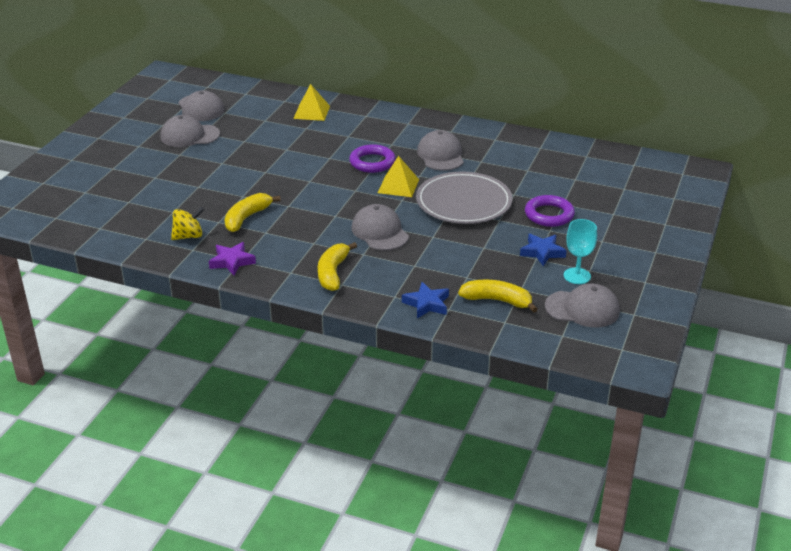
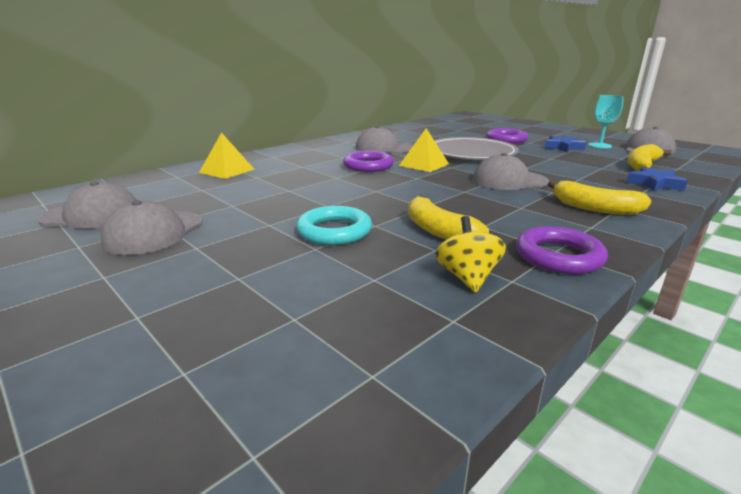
camera: 65 degrees left, 10 degrees down
(224, 185) = (334, 231): none -> turquoise ring
(232, 261) = (558, 256): purple star -> purple ring

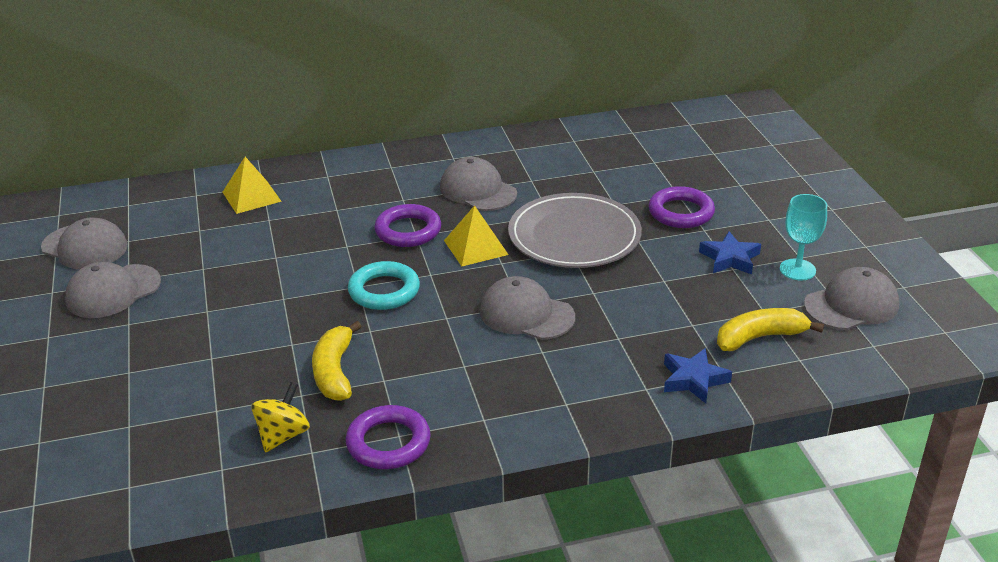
camera: 30 degrees right, 10 degrees up
(334, 231) = (248, 340): turquoise ring -> turquoise ring (384, 291)
(594, 208) = (537, 394): yellow banana -> none

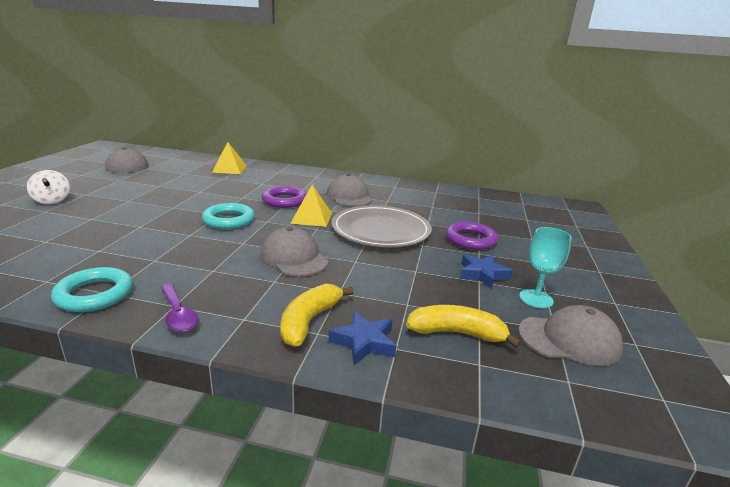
camera: 25 degrees right, 10 degrees down
(104, 352) = (52, 200): none -> white spinning top
(113, 291) = (104, 182): grey cap -> none
(283, 435) = (49, 266): yellow spinning top -> none
(334, 372) = (136, 246): yellow banana -> yellow banana (309, 321)
(388, 443) = (94, 294): purple ring -> turquoise ring
(501, 426) = (178, 315): none -> purple spoon

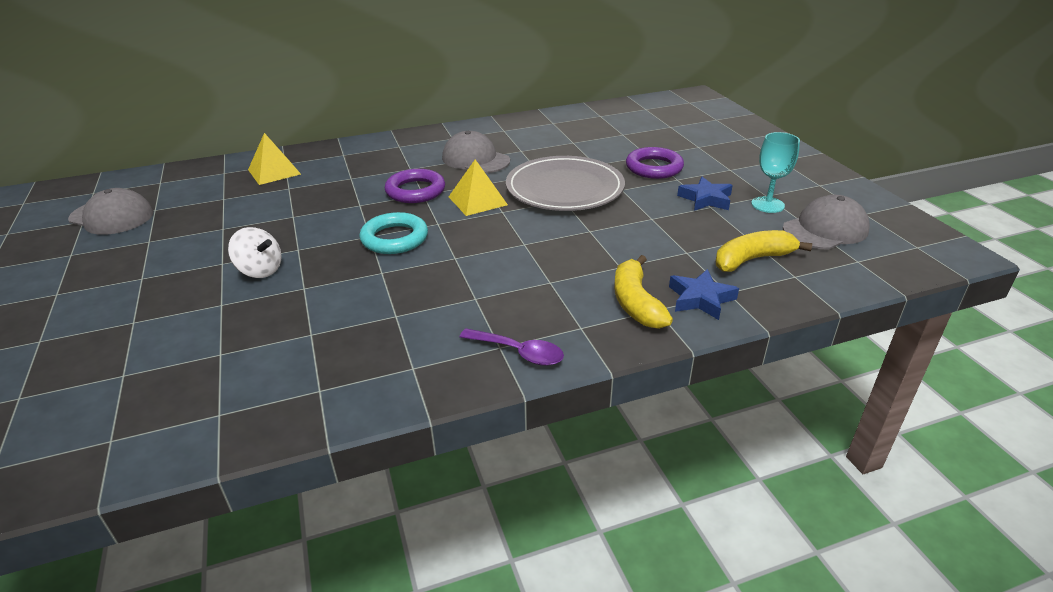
camera: 30 degrees left, 10 degrees up
(52, 200) = (111, 305): white spinning top -> white spinning top (260, 270)
(94, 294) = (402, 376): turquoise ring -> none
(294, 257) = (530, 251): grey cap -> none

